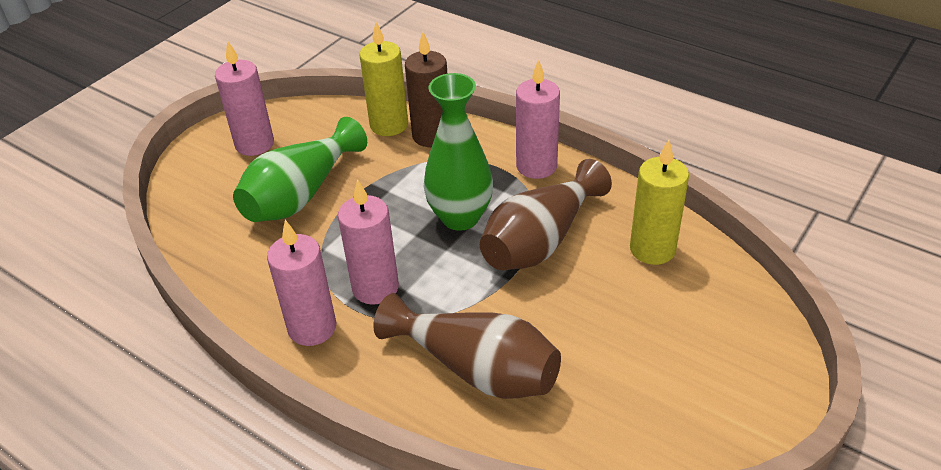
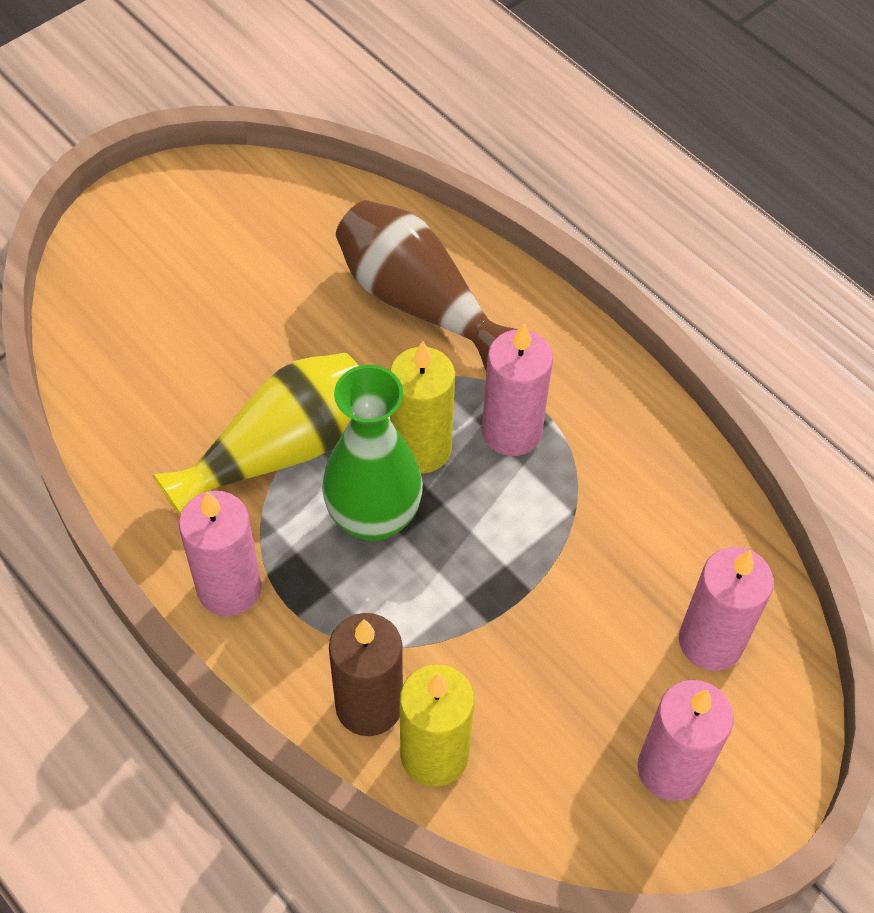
camera: 170 degrees left, 15 degrees up
(301, 194) = (597, 625): green vase -> none
(312, 328) = (596, 394): pink candle -> pink candle (710, 641)
(540, 240) = (280, 451): brown vase -> yellow vase
(652, 249) = (147, 402): yellow candle -> yellow candle (421, 448)

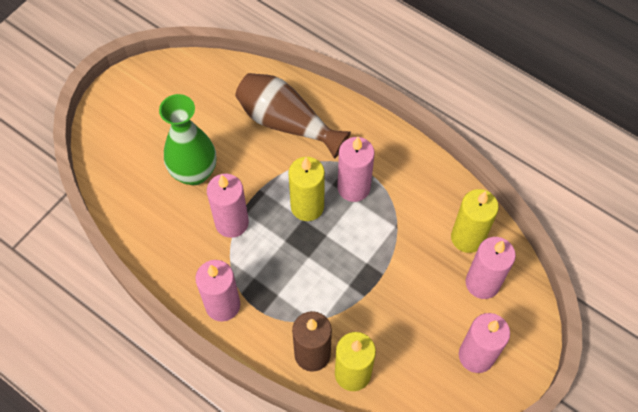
camera: 10 degrees left, 5 degrees up
(280, 451) = (232, 223): yellow vase -> pink candle
(373, 517) = (291, 250): green vase -> green vase (194, 173)
(700, 556) = (467, 238): none -> yellow candle

